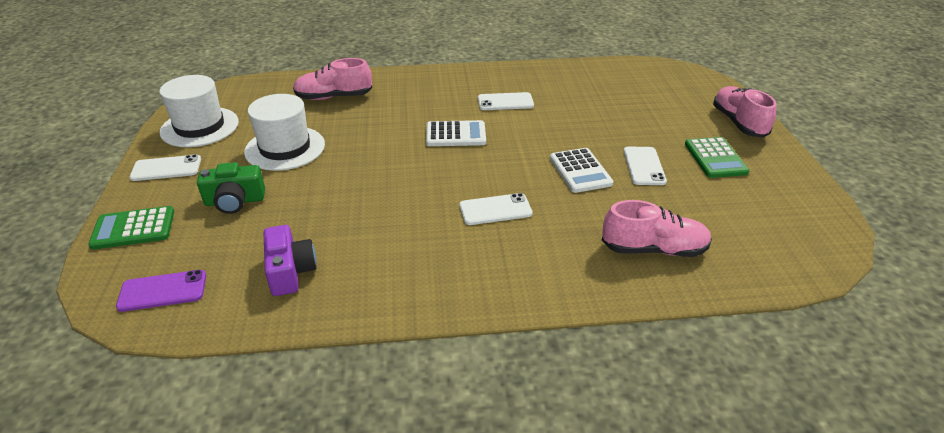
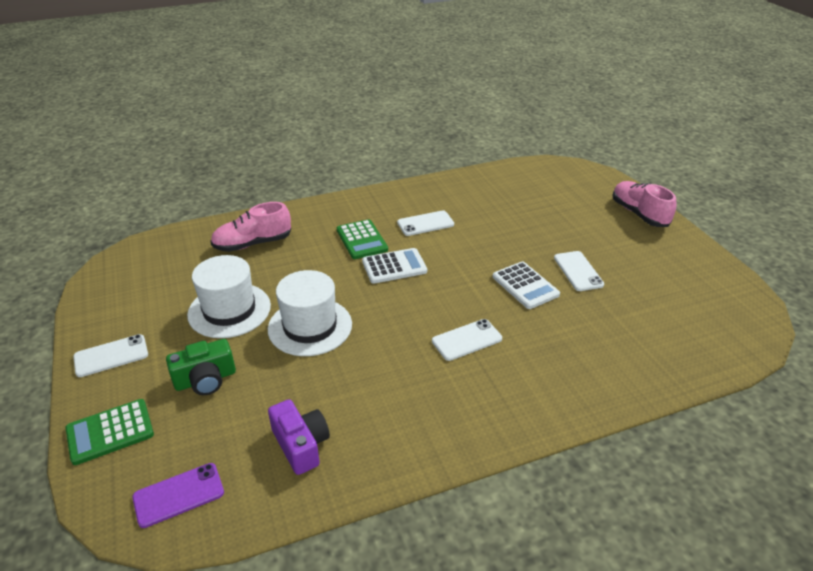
camera: 15 degrees left, 0 degrees up
(200, 127) = (124, 301): white hat -> white hat (310, 326)
(653, 249) = (620, 353): pink shoe -> none
(715, 158) = (634, 253): green calculator -> green calculator (362, 240)

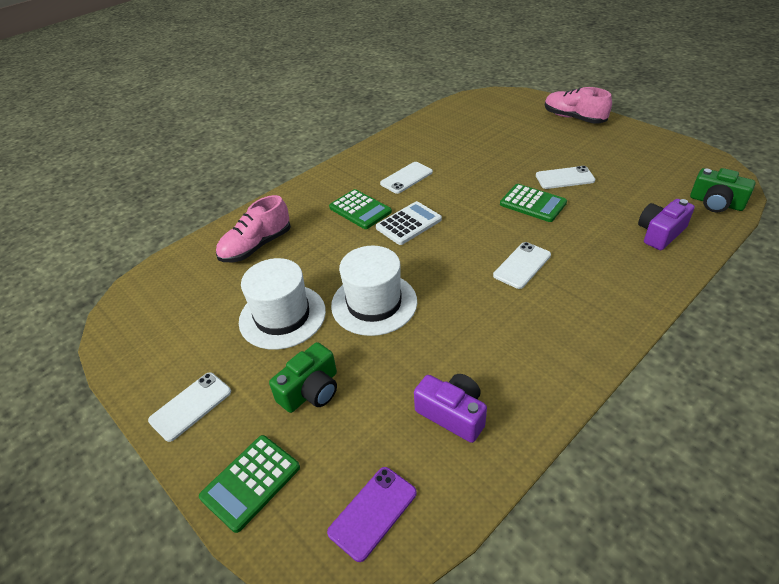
camera: 20 degrees left, 5 degrees up
(525, 286) = (533, 203): white calculator -> green calculator
(578, 271) = (564, 178): white phone -> white phone turned 60 degrees counterclockwise
(631, 358) = (660, 233): none -> purple camera
(720, 348) = (716, 203): none -> green camera

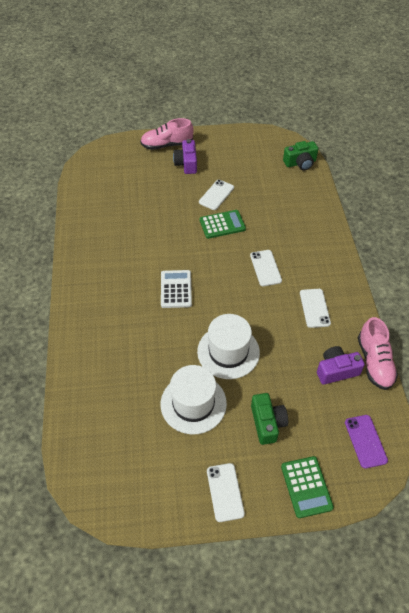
camera: 55 degrees left, 10 degrees up
(256, 246) = (107, 380): pink shoe -> pink shoe (374, 362)
(360, 210) = (134, 303): green calculator -> none
(406, 178) = (129, 259): white phone -> white phone (314, 308)
(660, 233) = (299, 200): purple camera -> purple camera (186, 164)

